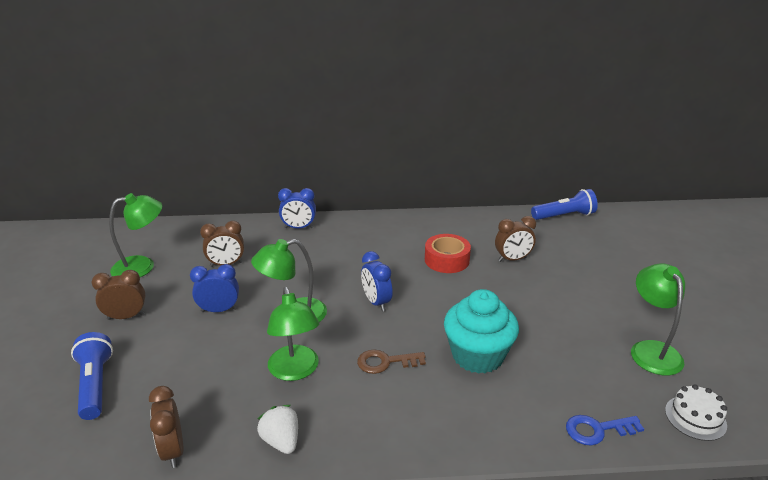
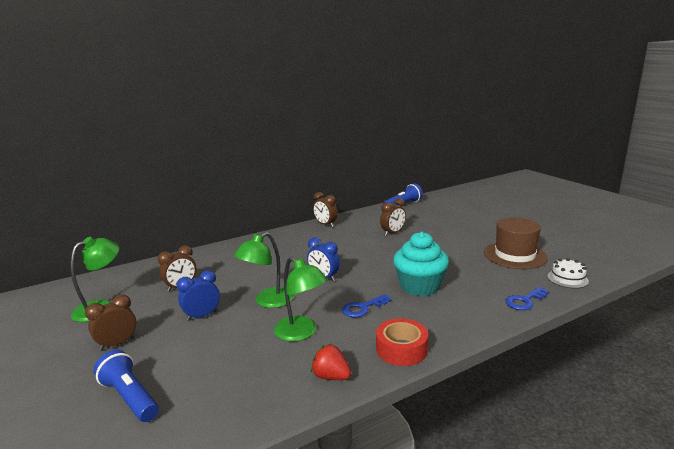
camera: 25 degrees left, 10 degrees down
(173, 450) = (247, 414): brown clock -> brown clock (325, 224)
(281, 441) = (331, 376): white strawberry -> red strawberry
(299, 228) = (222, 251): blue clock -> none
(385, 362) = (363, 308): brown key -> blue key
(447, 260) = (350, 243): red tape -> red tape (401, 349)
(651, 350) = (515, 255): green lamp -> brown hat

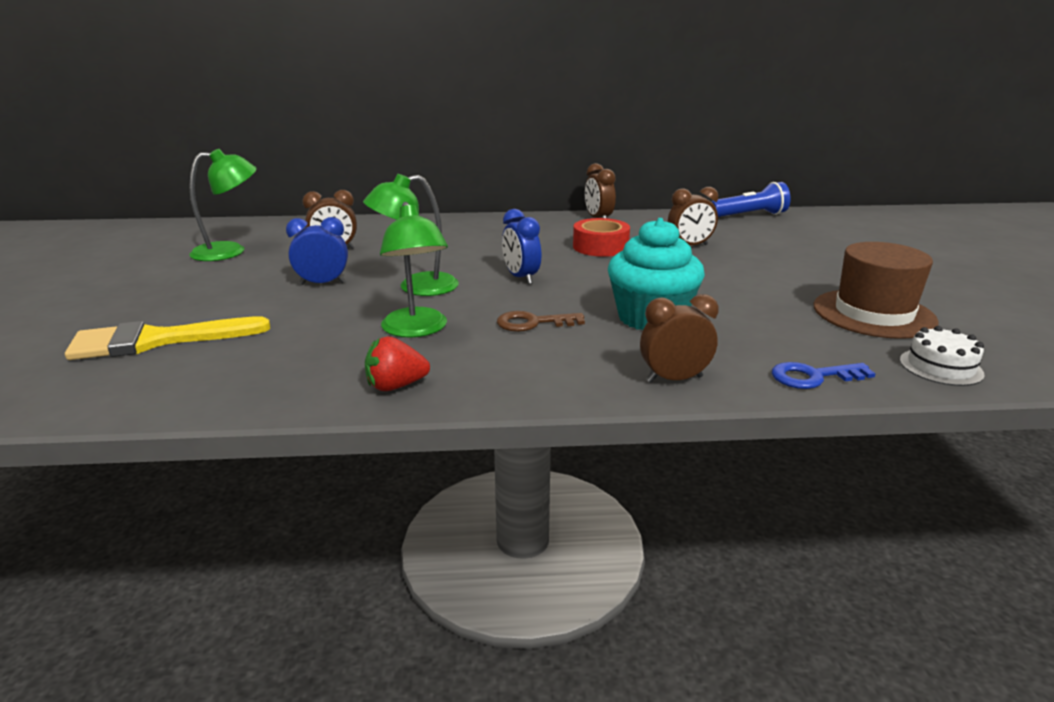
camera: 25 degrees right, 5 degrees up
(117, 344) = (204, 288): brown clock -> brown clock (674, 379)
(129, 397) = (156, 341): blue flashlight -> yellow brush
(331, 376) = (396, 386): red strawberry -> red strawberry turned 75 degrees counterclockwise
(363, 308) = (533, 323): blue key -> brown key
(401, 349) = (529, 383): red tape -> red tape (600, 247)

